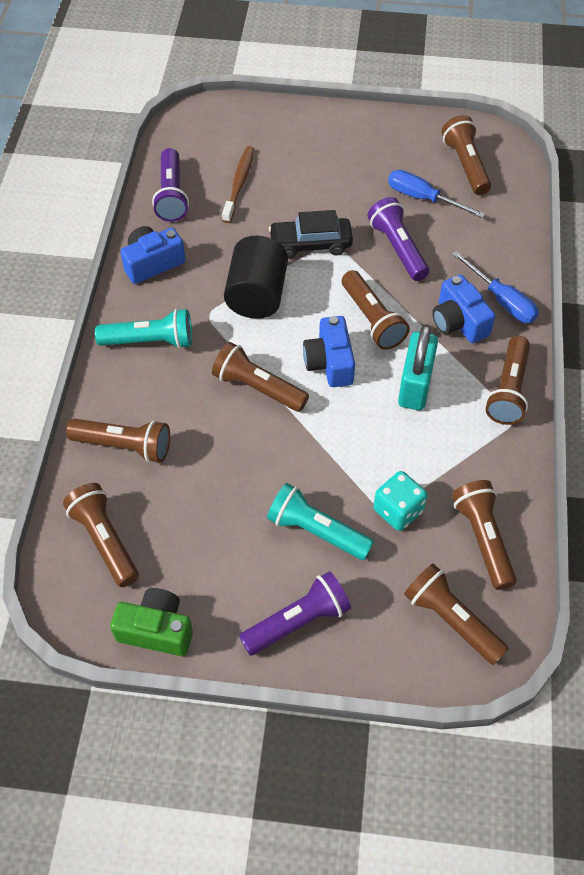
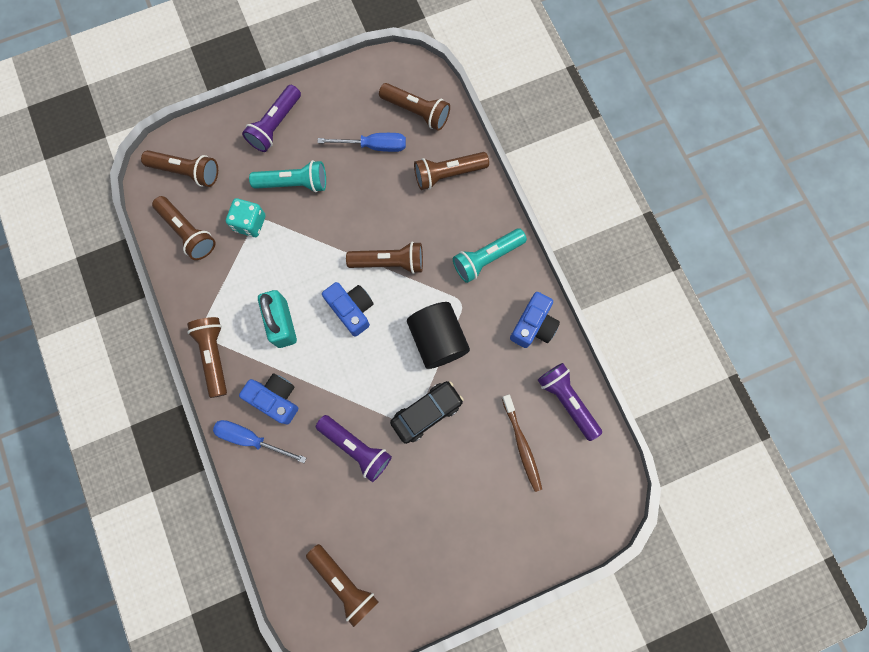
camera: 150 degrees right, 20 degrees up
(156, 630) = (352, 80): green camera -> none
(372, 319) = (341, 364): brown flashlight -> none
(423, 198) = (362, 518): blue screwdriver -> blue screwdriver (374, 146)

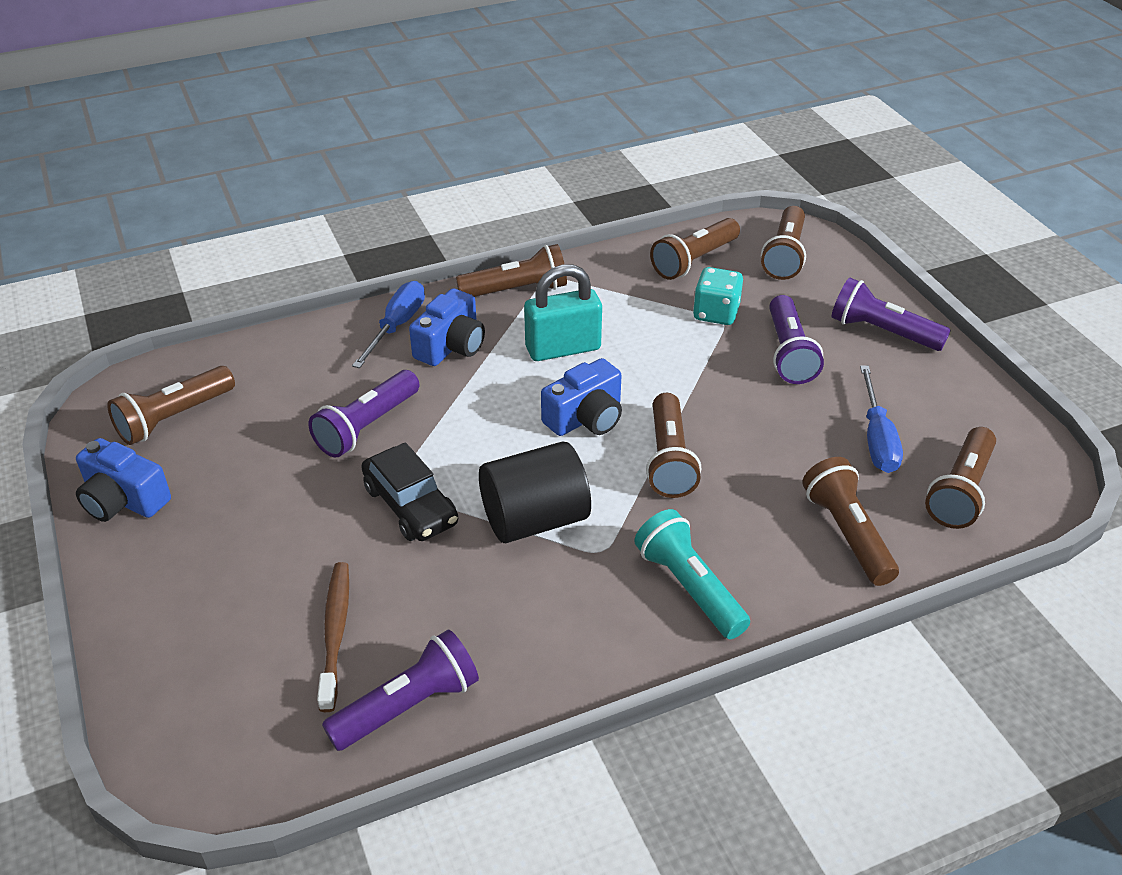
camera: 90 degrees right, 35 degrees down
(294, 183) = (788, 353): turquoise flashlight -> purple flashlight
(522, 445) = (335, 633): brown toothbrush -> brown toothbrush turned 105 degrees clockwise
(533, 325) = (560, 656): blue camera -> blue camera (123, 500)

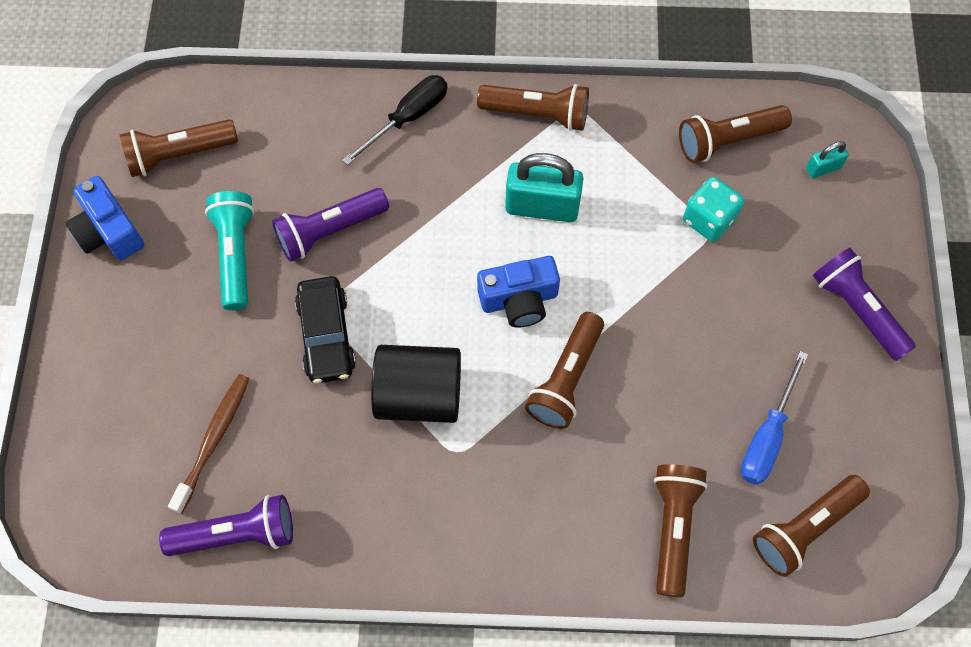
camera: 25 degrees right, 25 degrees up
(397, 326) = (408, 118): blue screwdriver -> black screwdriver
(451, 346) = (444, 162): blue camera -> none
(689, 587) = (508, 522): turquoise flashlight -> turquoise flashlight (236, 254)
(784, 255) = (823, 168): brown flashlight -> turquoise padlock
(788, 353) = (748, 299): purple flashlight -> none

